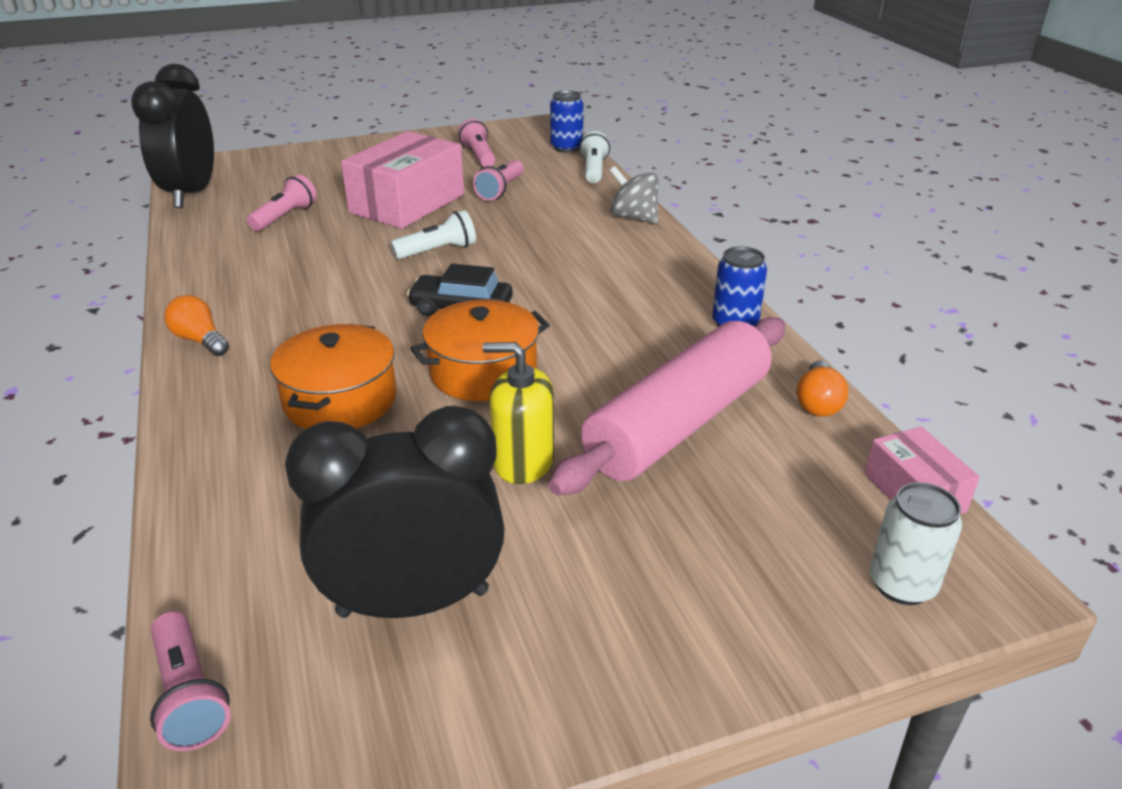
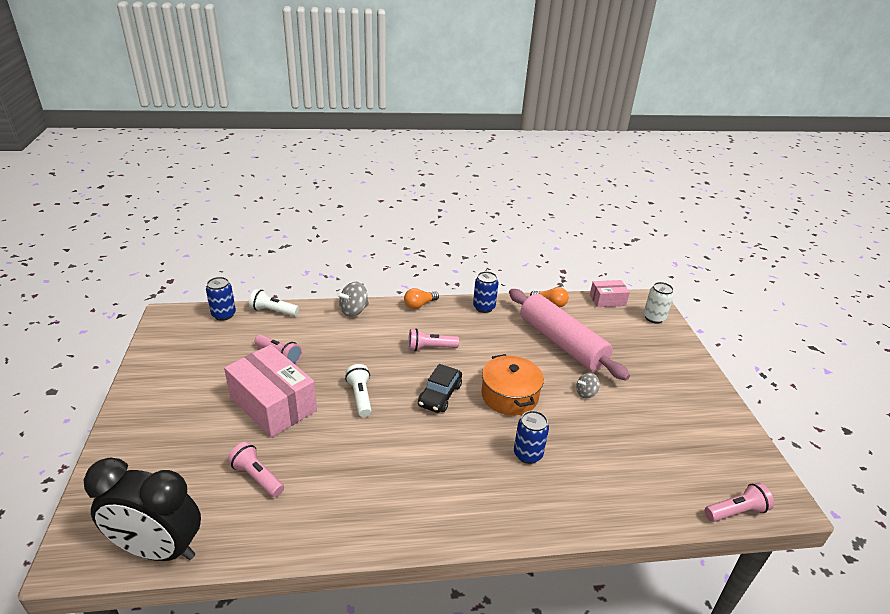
camera: 80 degrees left, 0 degrees up
(200, 340) = (445, 525): orange light bulb -> orange light bulb (419, 305)
(340, 400) = (528, 454): orange pot -> blue can
(413, 602) = (676, 438): black clock -> none
(479, 156) = (207, 357): pink flashlight -> pink flashlight (430, 348)
(523, 462) = (586, 393): yellow soap dispenser -> grey spinning top

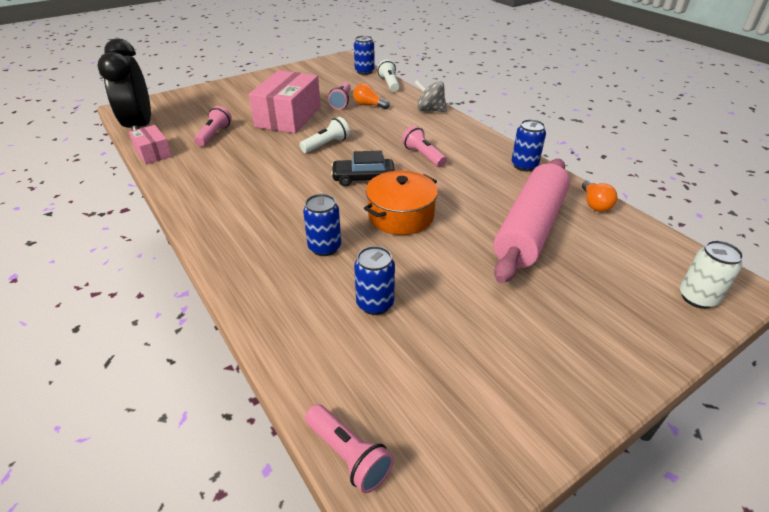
camera: 65 degrees right, 5 degrees up
(419, 305) = (479, 133): orange light bulb -> orange light bulb (369, 105)
(586, 393) = (458, 266): grey spinning top -> none
(607, 300) = (672, 246): pink box -> pink box (153, 153)
(608, 450) = (375, 304): none -> blue can

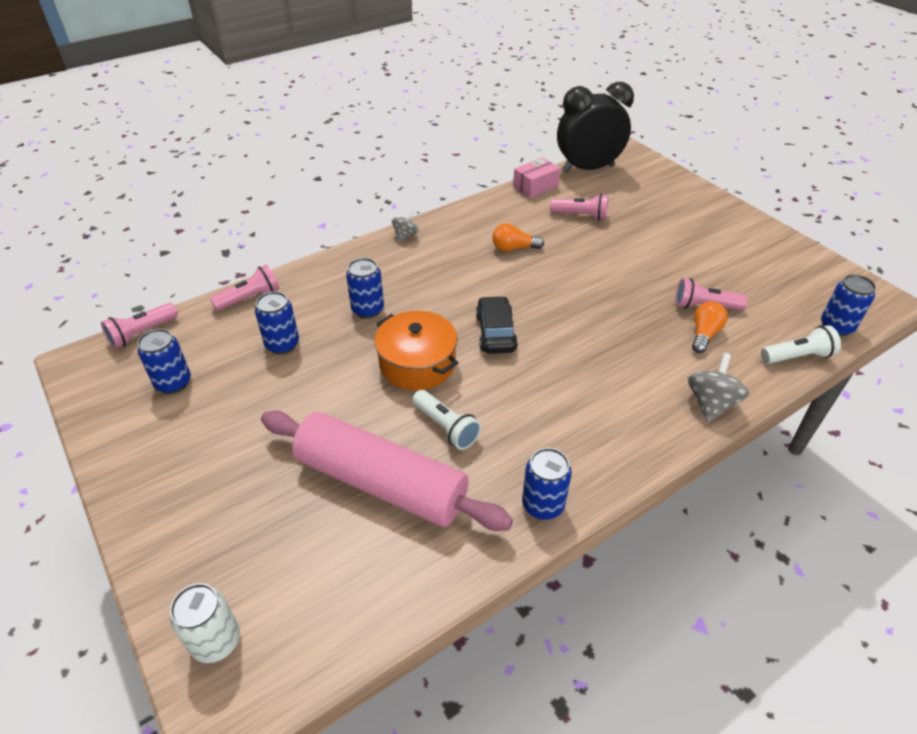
camera: 90 degrees right, 5 degrees up
(203, 228) = (405, 235): none -> grey spinning top
(288, 117) = (642, 263): pink box -> none
(326, 144) = (573, 299): white flashlight -> white flashlight (446, 427)
(423, 156) = (557, 388): pink flashlight -> pink flashlight (249, 298)
(441, 391) = (173, 383): none -> blue can
(594, 204) = (435, 578): orange light bulb -> orange light bulb (514, 248)

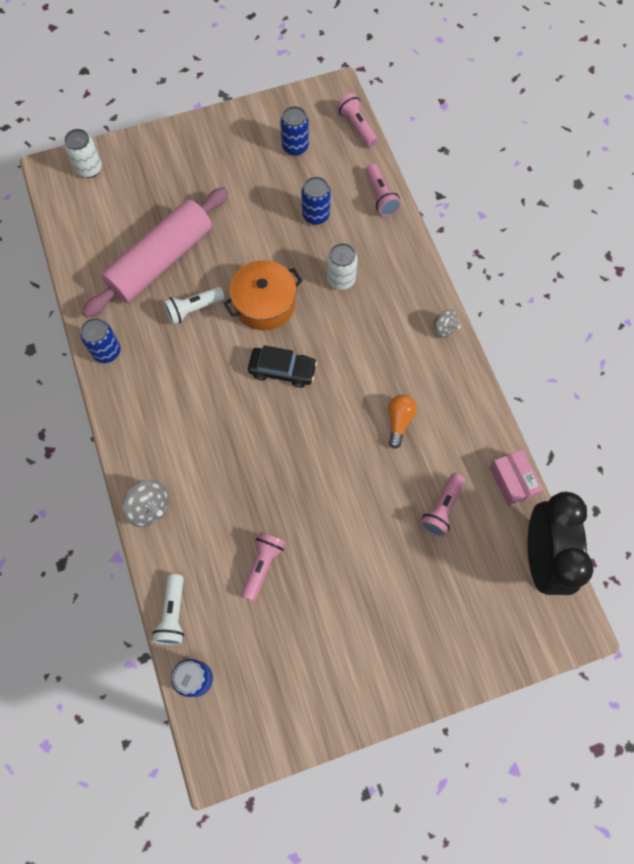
camera: 105 degrees right, 25 degrees up
(368, 309) = (341, 279): blue can -> white can
(704, 334) = (226, 545): orange light bulb -> none

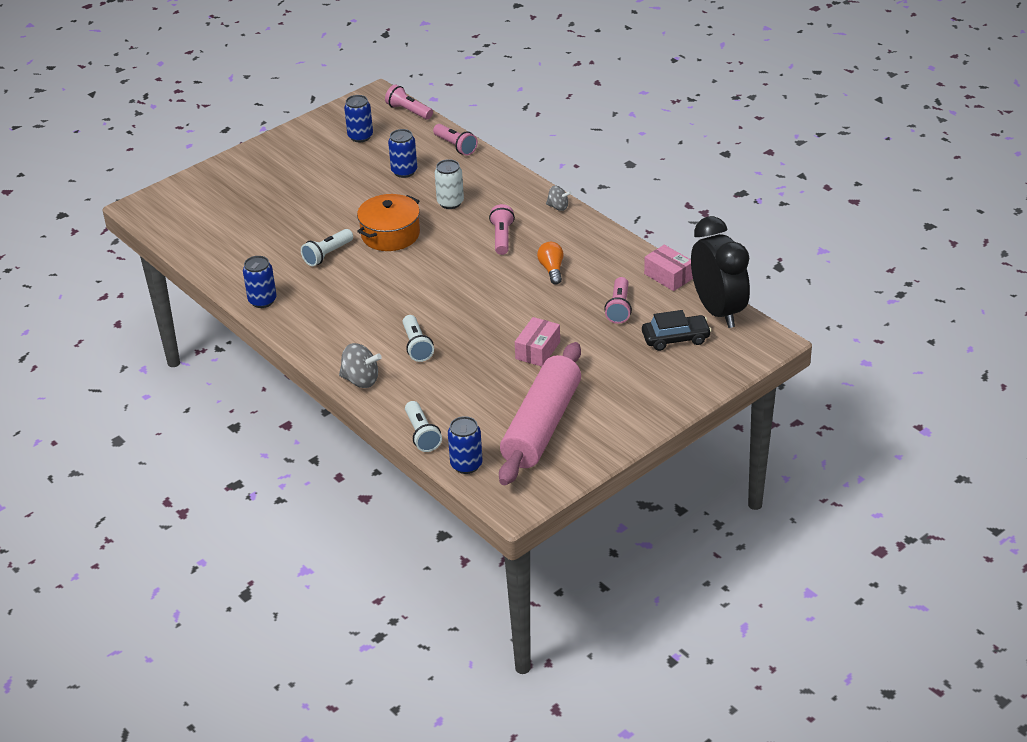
camera: 20 degrees left, 30 degrees down
(89, 169) = (175, 197): white can -> none
(161, 260) = (278, 234): pink rolling pin -> pink rolling pin (541, 425)
(221, 480) = (416, 346): none -> white flashlight
(262, 565) = (484, 384): pink flashlight -> pink flashlight (502, 237)
(282, 370) = (431, 268): black car -> black car (675, 338)
(335, 538) = (537, 350): none -> pink box

